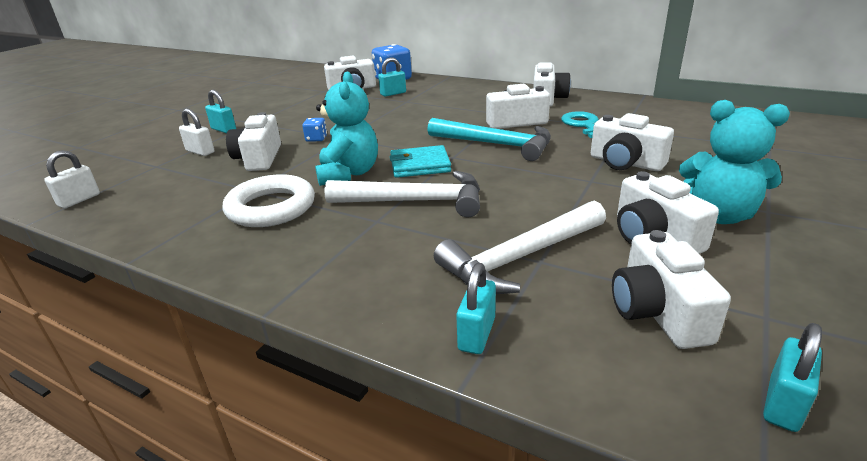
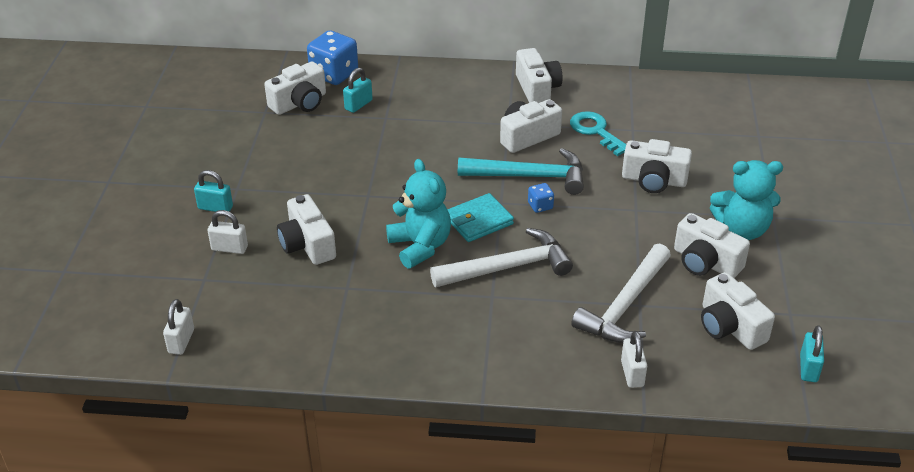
camera: 25 degrees left, 10 degrees up
(271, 207) = (387, 304): white ring -> none
(316, 139) = (340, 202): blue dice -> blue dice (540, 206)
(477, 334) = (632, 373): turquoise padlock -> white padlock

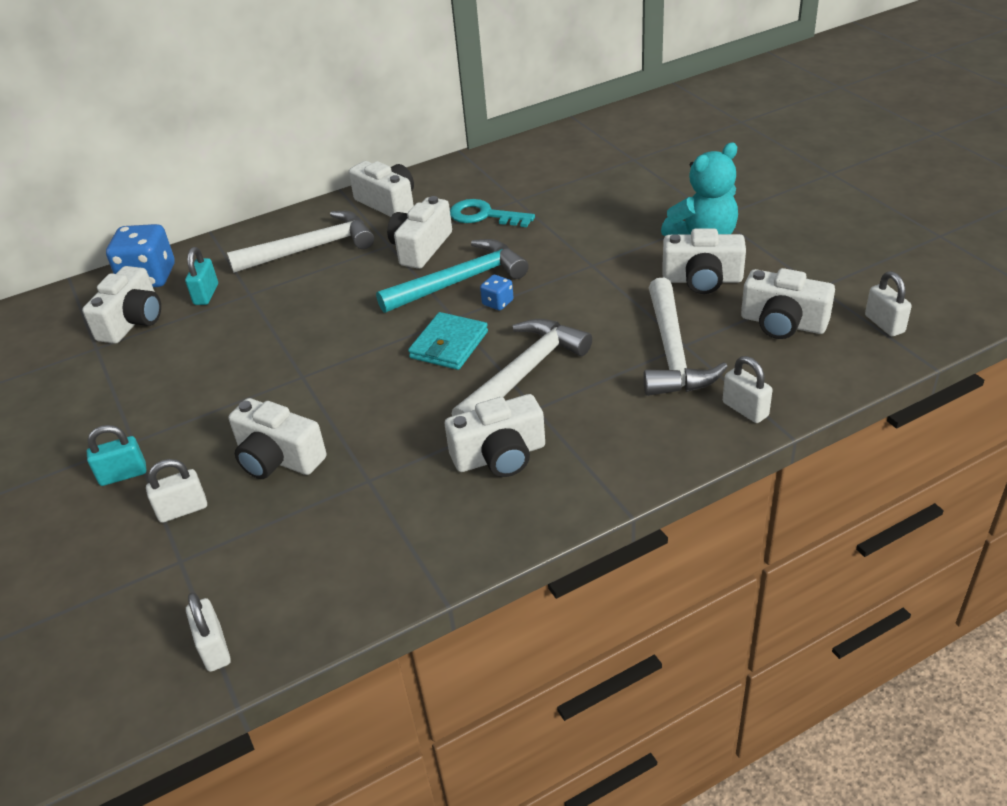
camera: 30 degrees left, 0 degrees up
(420, 246) = (411, 398): turquoise teddy bear -> none
(453, 101) = (311, 249): none -> white hammer
(654, 180) = (582, 233): white camera -> white camera (500, 456)
(808, 368) = (884, 324): turquoise padlock -> white padlock

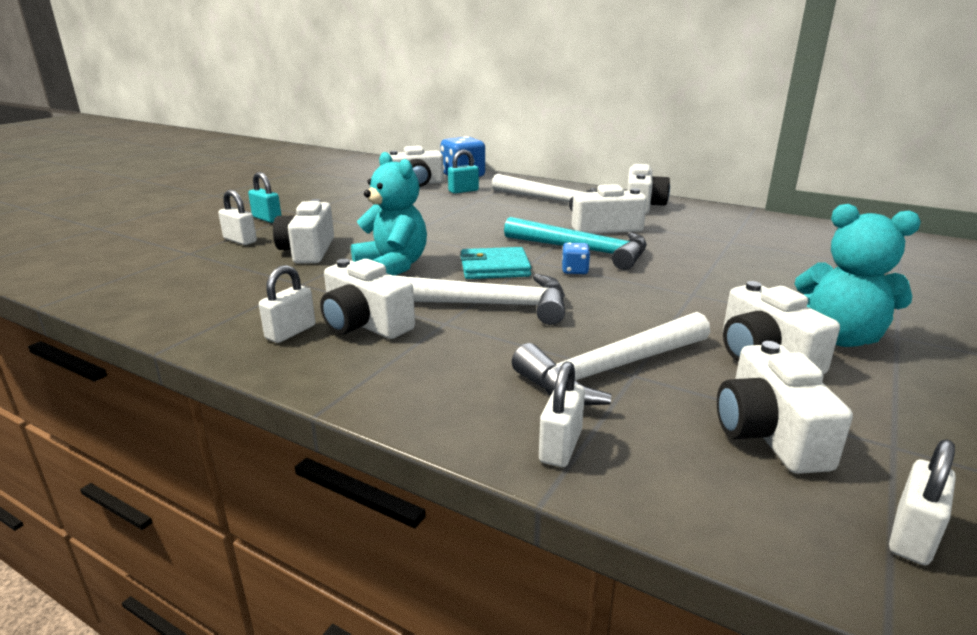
camera: 55 degrees right, 15 degrees down
(214, 648) = (100, 284): white padlock -> white padlock (290, 332)
(385, 407) = (392, 267): none -> turquoise teddy bear
(483, 215) = (685, 236): turquoise key -> none

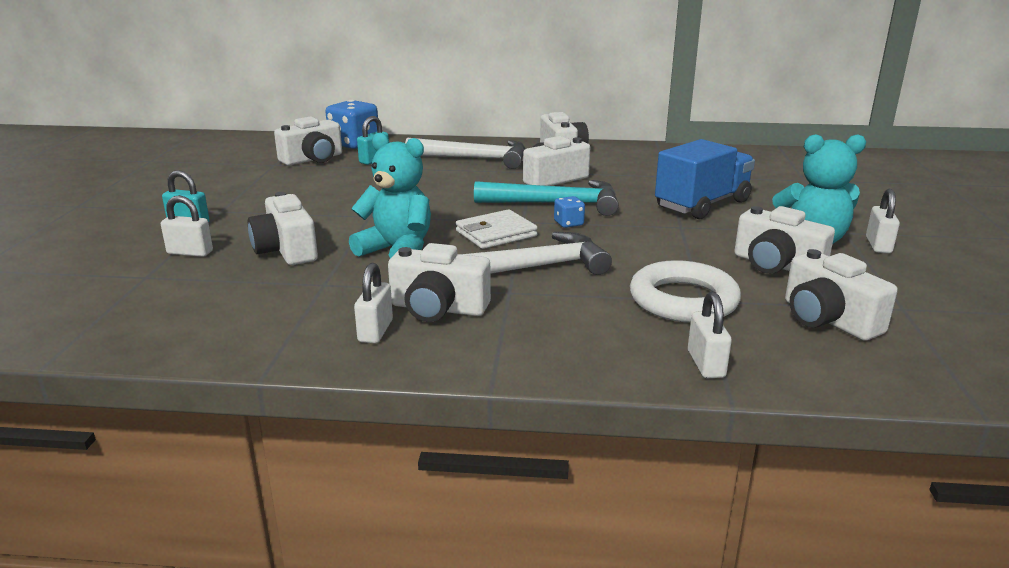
camera: 25 degrees left, 0 degrees up
(494, 268) = (496, 233): turquoise wallet -> white wallet
(611, 370) = (683, 300): white hammer -> white ring
(741, 276) = (702, 204): none -> blue truck
(912, 536) = (955, 360): white padlock -> white padlock (878, 245)

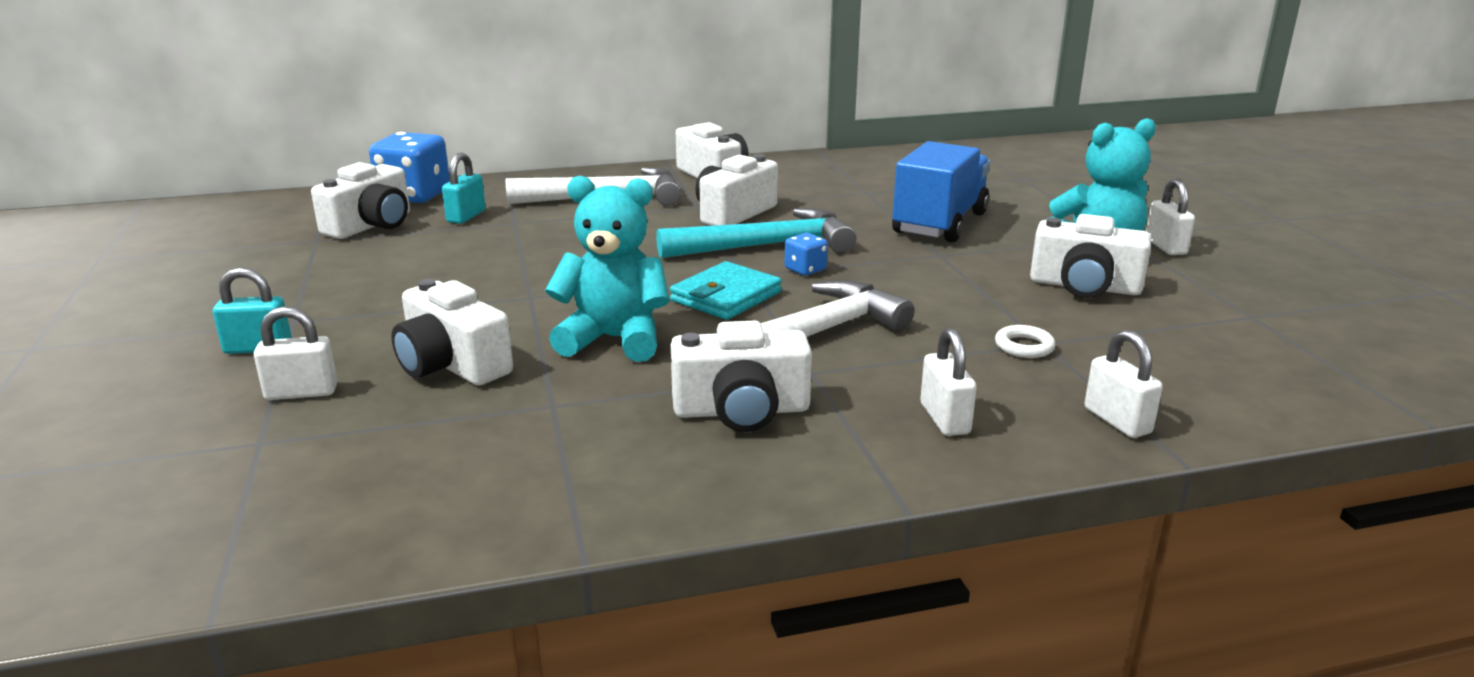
camera: 20 degrees left, 0 degrees up
(375, 331) = (686, 458): white padlock -> white padlock (944, 419)
(496, 233) = (725, 296): white wallet -> turquoise wallet
(683, 300) = (1024, 346): white ring -> white ring, size x0.43
(827, 319) = (1192, 342): white camera -> none

